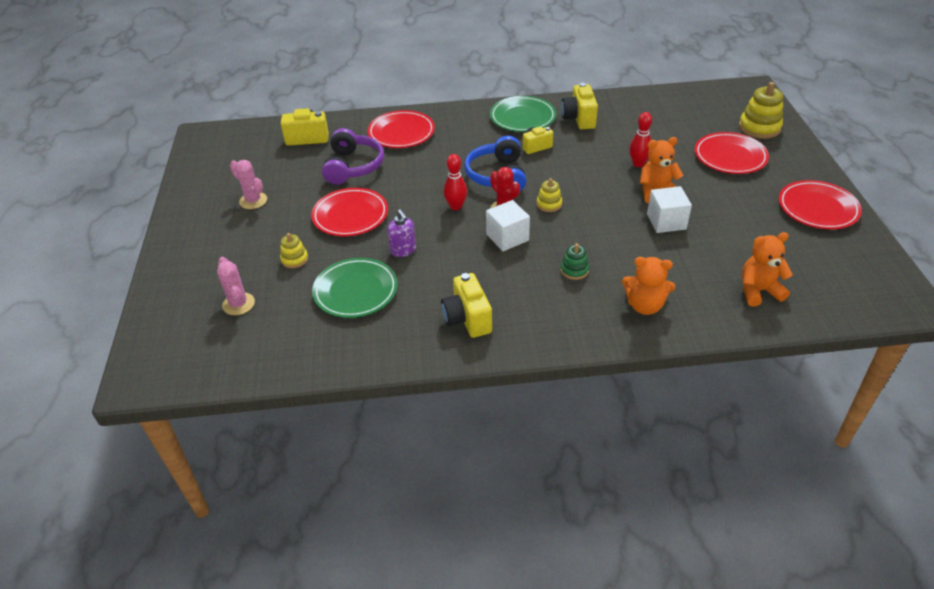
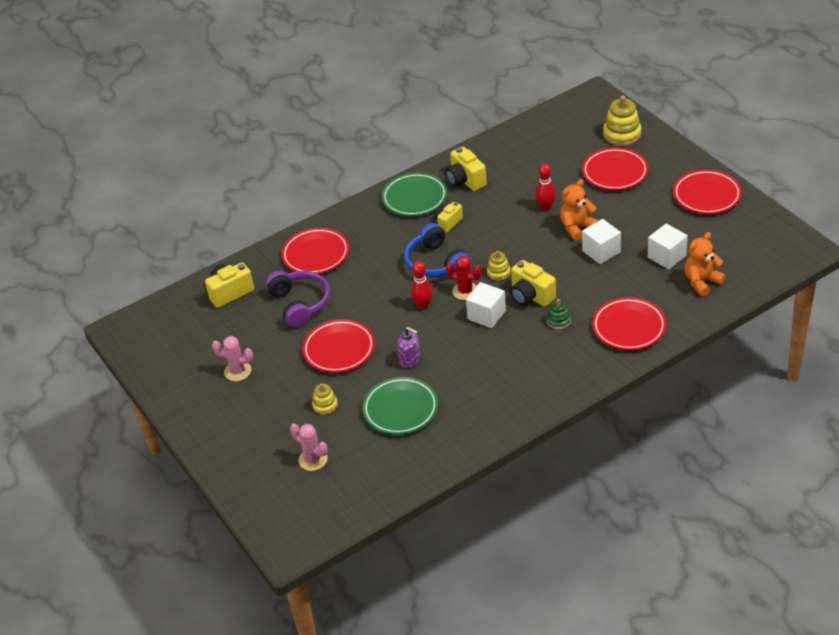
camera: 25 degrees left, 0 degrees up
(467, 319) = (506, 393): yellow camera -> yellow camera (531, 296)
(644, 306) = (629, 327): orange teddy bear -> red plate
(734, 251) = (666, 256): none -> white cube

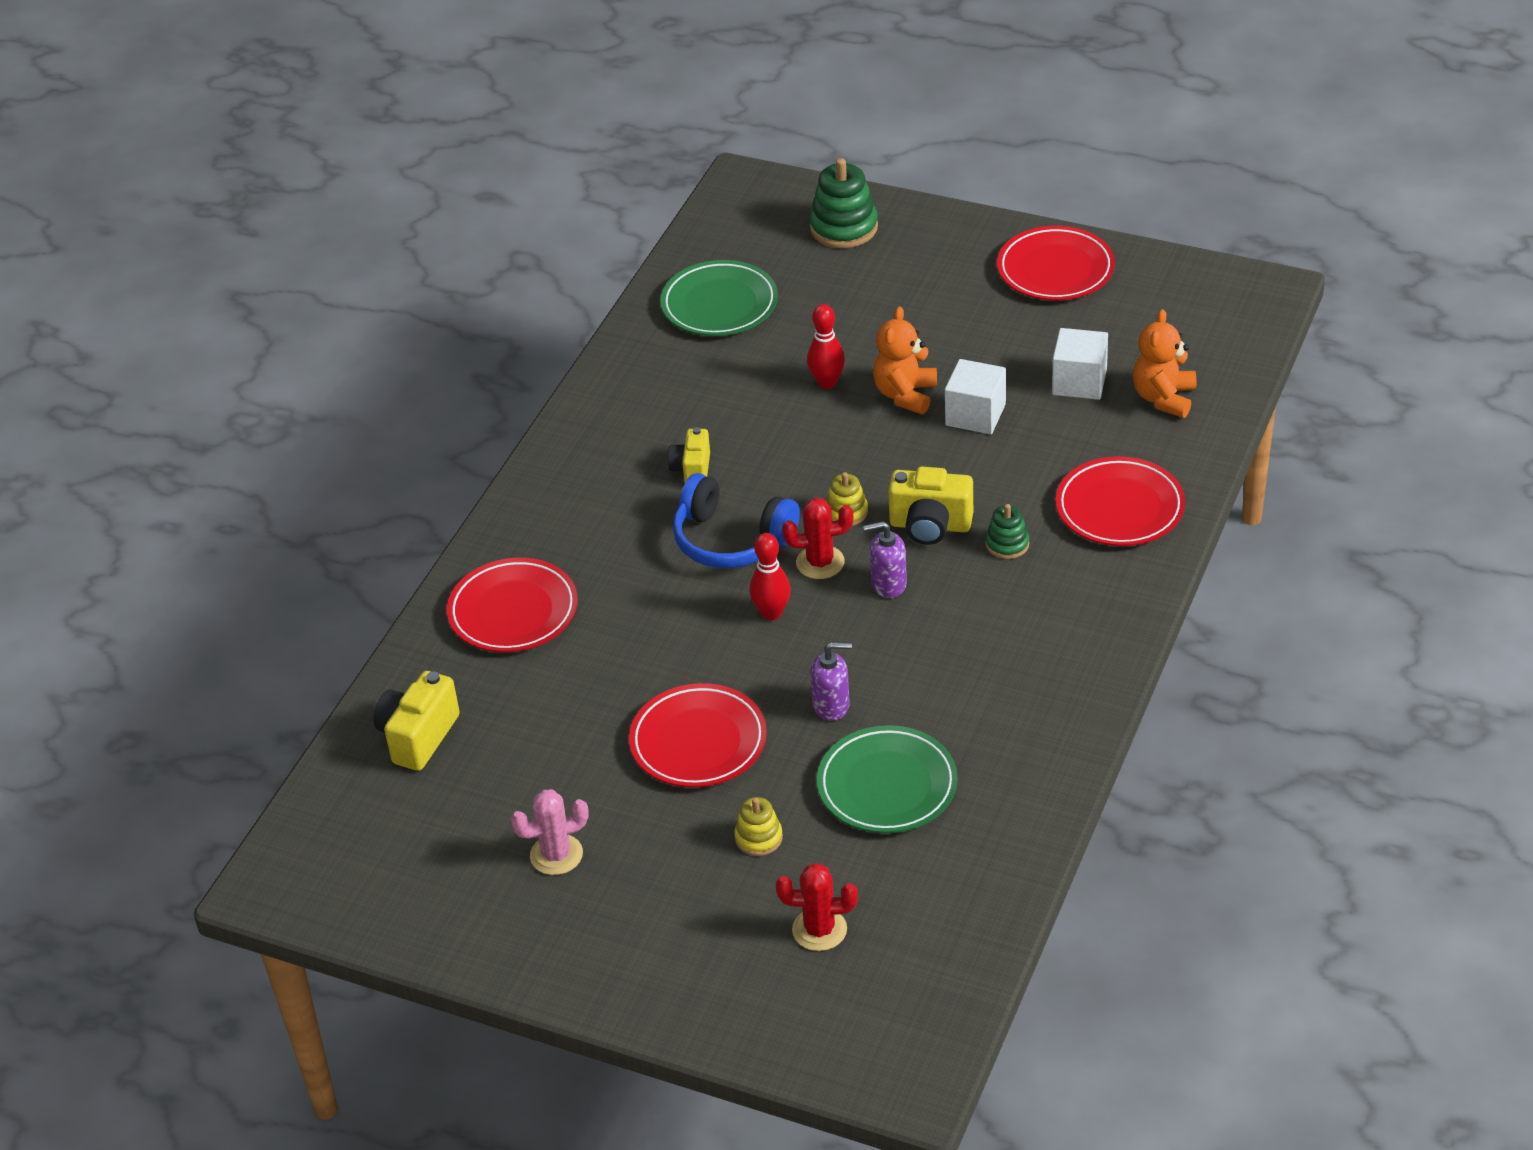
camera: 35 degrees left, 0 degrees up
(300, 304) = (561, 701): purple headphones -> none
(313, 460) = (819, 930): pink cactus -> red cactus
(414, 198) = (598, 453): green plate -> green plate (719, 305)
(465, 180) = (658, 393): yellow camera -> none
(486, 315) = (888, 584): white cube -> purple soap dispenser
(615, 172) = (886, 289): red plate -> none
(622, 134) = (844, 228): yellow stacking toy -> green stacking toy

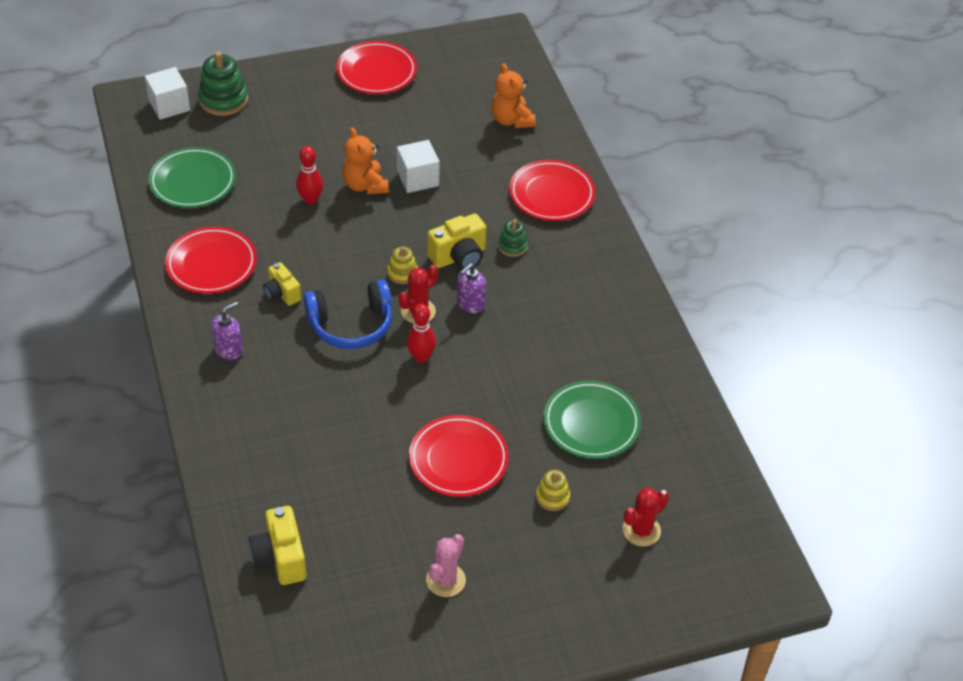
camera: 45 degrees left, 5 degrees up
(513, 611) = (259, 442): red plate -> red plate (211, 264)
(831, 705) = (512, 393): purple soap dispenser -> purple soap dispenser (229, 349)
(1079, 382) = (456, 132): white cube -> white cube (169, 105)

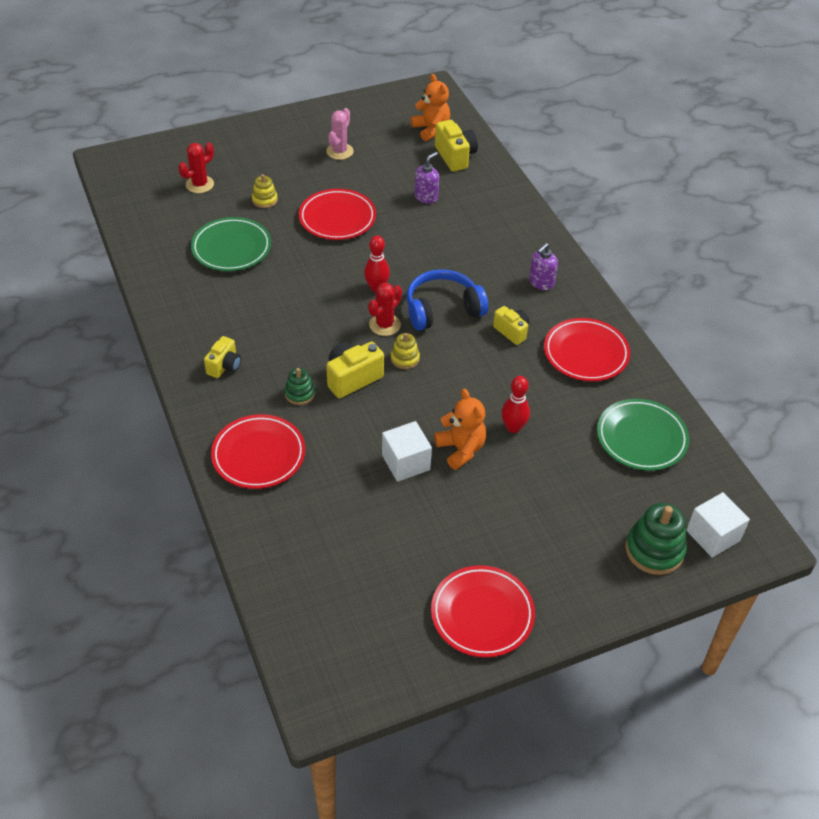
camera: 175 degrees right, 0 degrees up
(470, 304) = (337, 335): purple soap dispenser -> purple soap dispenser (426, 197)
(511, 120) = (305, 552): orange teddy bear -> orange teddy bear (431, 129)
(589, 279) = (224, 366): none -> yellow camera

